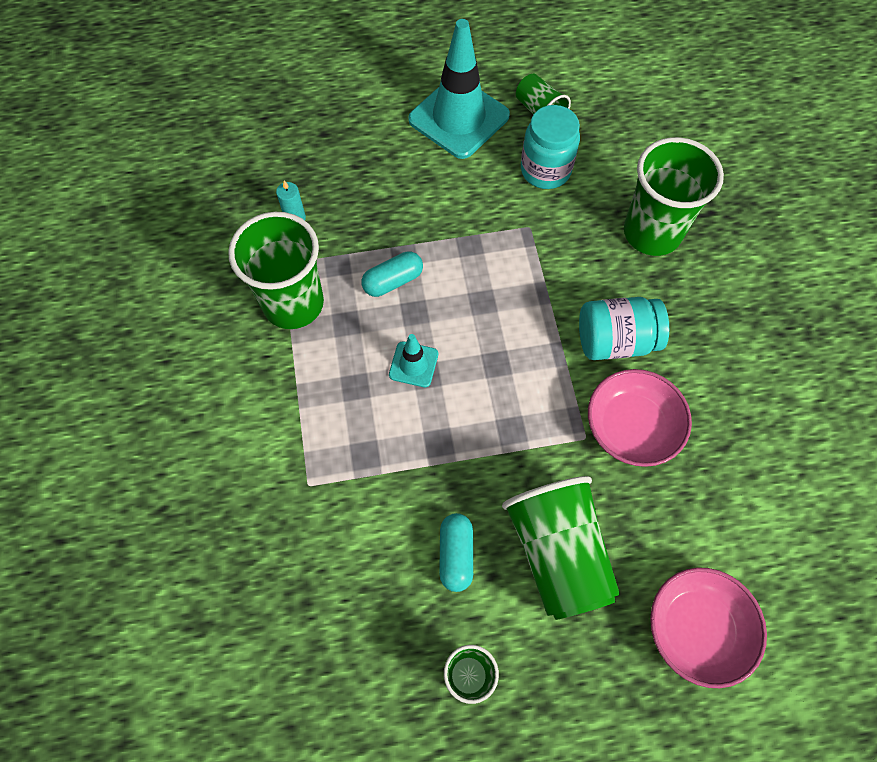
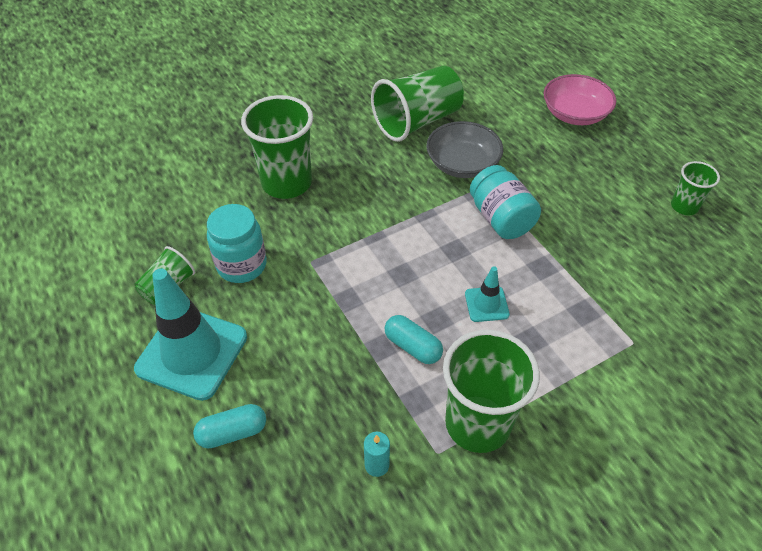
camera: 110 degrees left, 15 degrees down
(456, 555) = (616, 233): turquoise capsule -> turquoise capsule (232, 432)
(557, 552) = (575, 182): green cup -> green cup (417, 121)
(615, 340) = (397, 185): turquoise jar -> turquoise jar (501, 218)
(632, 427) = (462, 164): pink bowl -> grey bowl

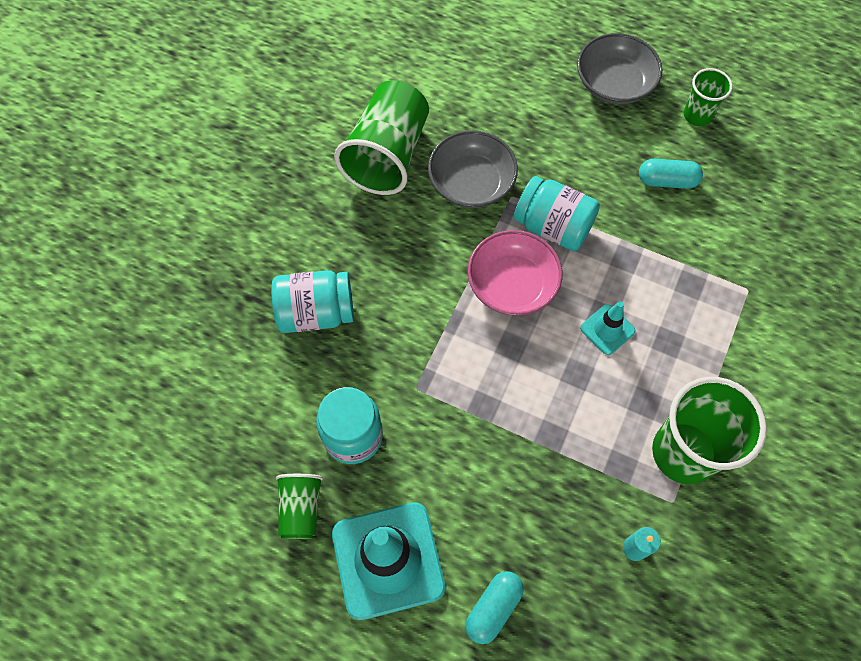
camera: 35 degrees left, 15 degrees up
(286, 183) = (316, 312): green cup -> turquoise jar
(412, 347) = (578, 416): turquoise capsule -> turquoise capsule (667, 181)
(574, 114) = (532, 57): pink bowl -> pink bowl (512, 284)
(628, 156) = (614, 83): none -> grey bowl

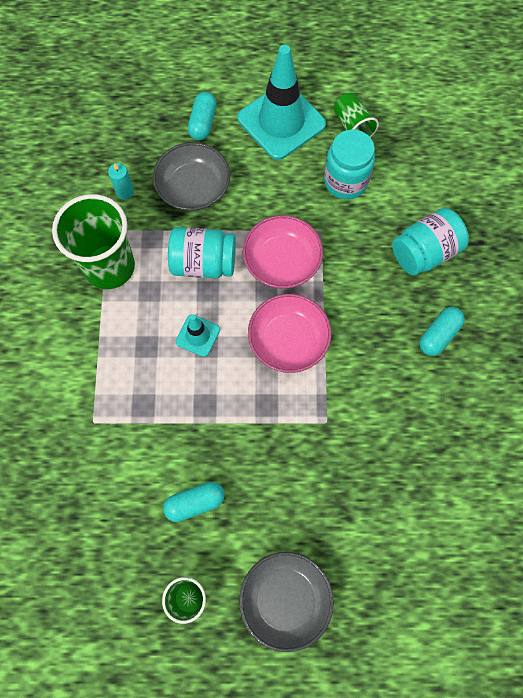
camera: 155 degrees right, 5 degrees up
(356, 226) = (439, 335): none -> turquoise capsule
(387, 155) = (453, 414): green cup -> none
(471, 183) = (367, 419): grey bowl -> grey bowl (193, 188)
(478, 371) = (282, 261): none -> pink bowl
(553, 227) = (278, 408): turquoise jar -> turquoise jar (203, 263)

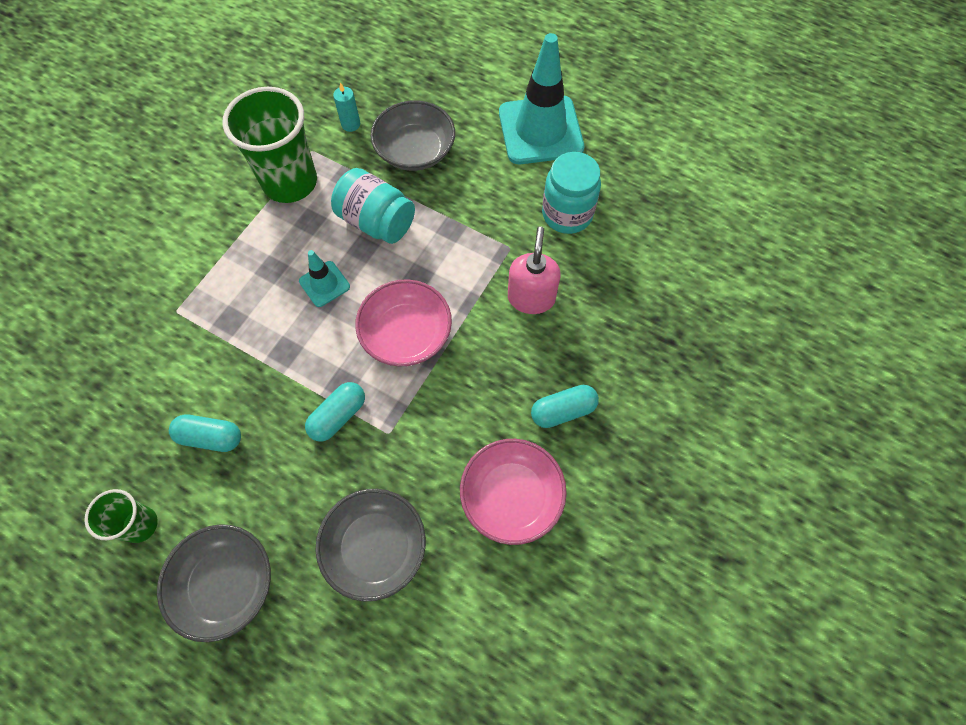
camera: 30 degrees right, 5 degrees down
(203, 123) = (464, 98): turquoise capsule -> turquoise capsule (338, 416)
(282, 261) = (452, 257): pink bowl -> pink bowl (511, 496)
(352, 126) = (609, 167): green cup -> none
(362, 262) = (531, 298): none -> pink soap dispenser
(373, 509) = (375, 547): none -> grey bowl
(424, 252) = (603, 322): turquoise jar -> none

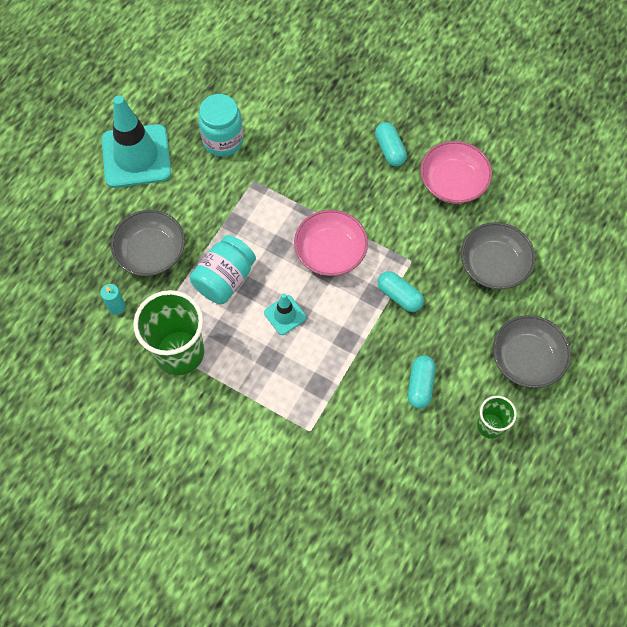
camera: 90 degrees left, 0 degrees up
(531, 298) = (299, 167): pink soap dispenser -> none

